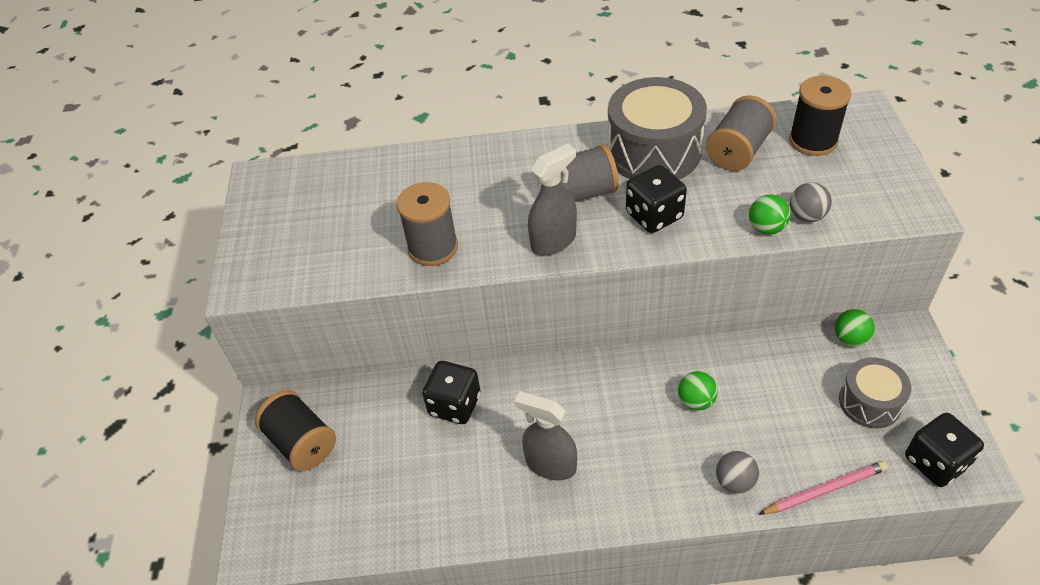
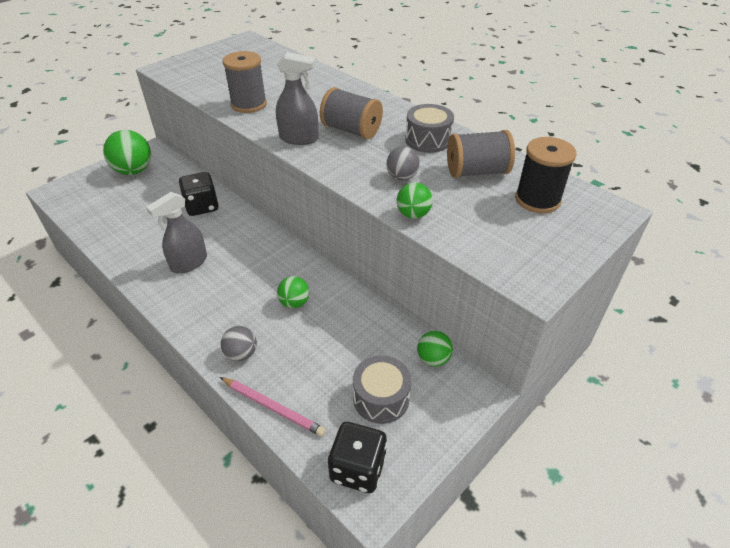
camera: 45 degrees right, 5 degrees down
(301, 442) = (134, 171): black spool -> green ball
(550, 464) = (189, 263): grey spray bottle -> grey spray bottle turned 120 degrees counterclockwise
(654, 151) = (428, 140): grey drum -> grey drum, size x0.59
(654, 215) = (366, 164): black dice -> none
(806, 216) = (450, 228): grey ball -> grey ball (402, 177)

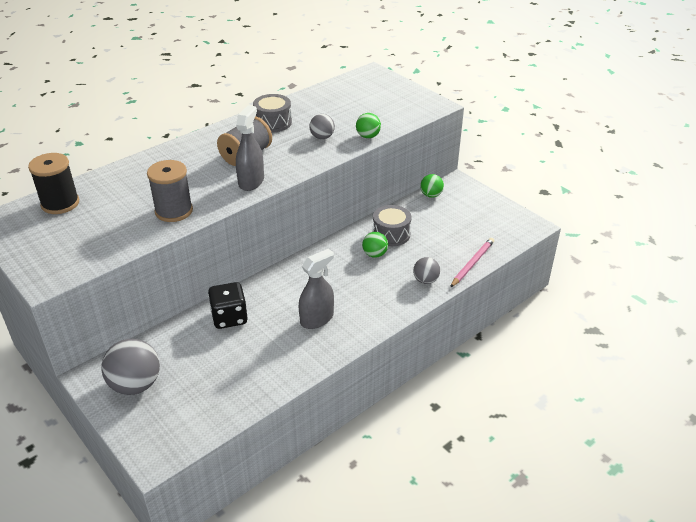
camera: 85 degrees left, 5 degrees down
(134, 171) = (135, 385): green ball -> grey ball
(189, 263) = (317, 319): grey spray bottle -> grey spray bottle turned 90 degrees counterclockwise
(358, 468) = (512, 230): black dice -> none
(381, 398) = (462, 218): grey drum -> grey drum (391, 234)
(477, 172) = (321, 108): grey spool -> none
(537, 200) = (358, 92): black spool -> black spool (60, 203)

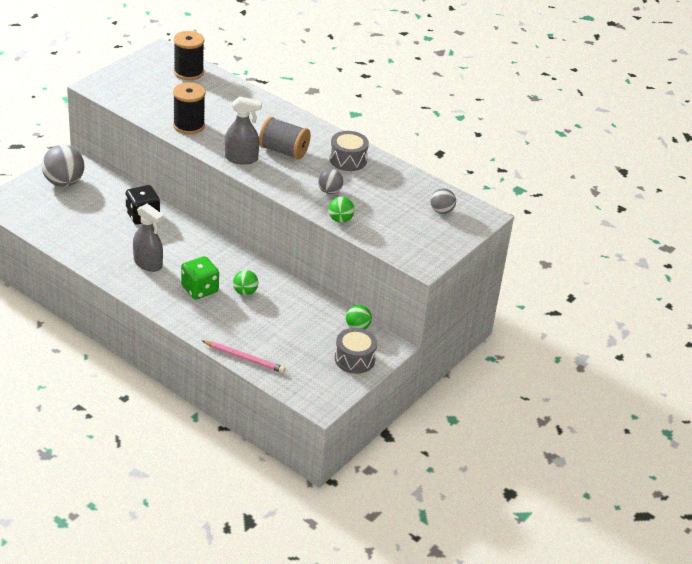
camera: 75 degrees right, 0 degrees up
(174, 211) = (189, 125): grey spool -> black spool
(366, 284) = (200, 289): none -> green dice
(391, 234) = (280, 301): grey drum -> grey drum (354, 359)
(425, 280) = (212, 326): grey ball -> grey ball (441, 211)

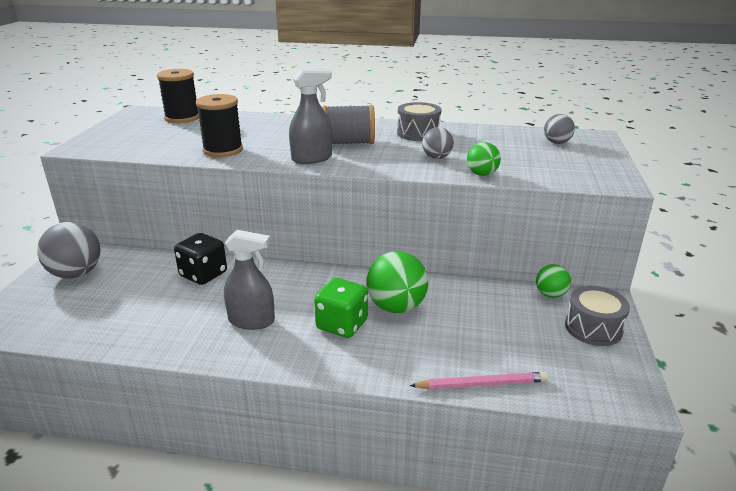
camera: 25 degrees left, 10 degrees down
(245, 292) = (396, 307): green ball -> green ball, size x1.77

